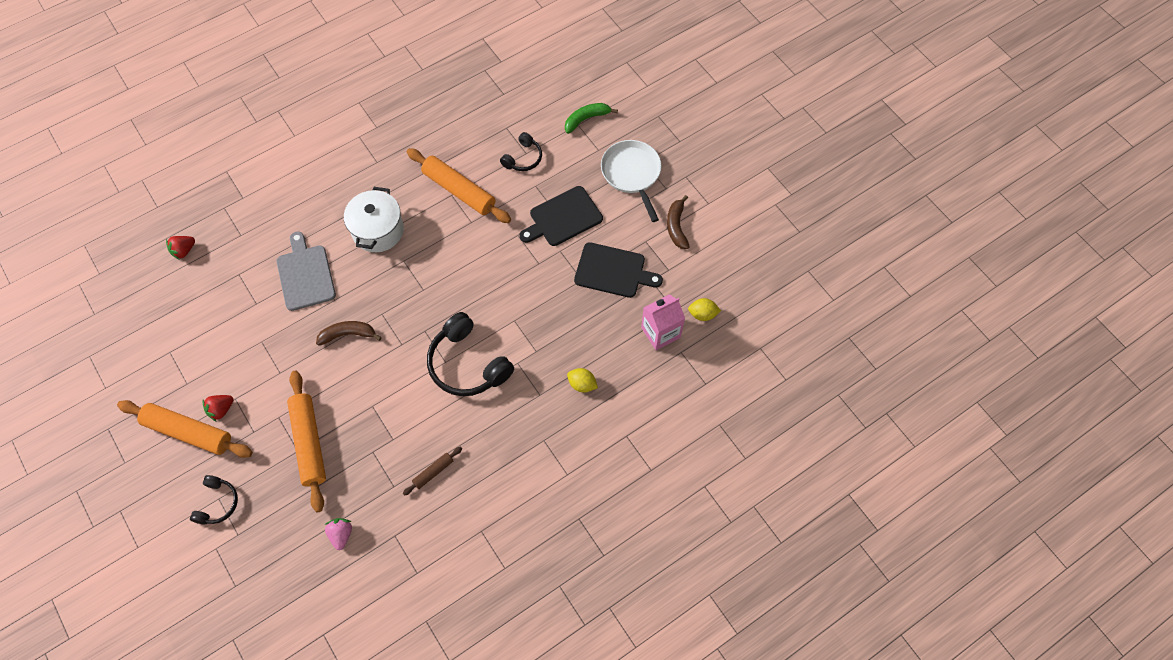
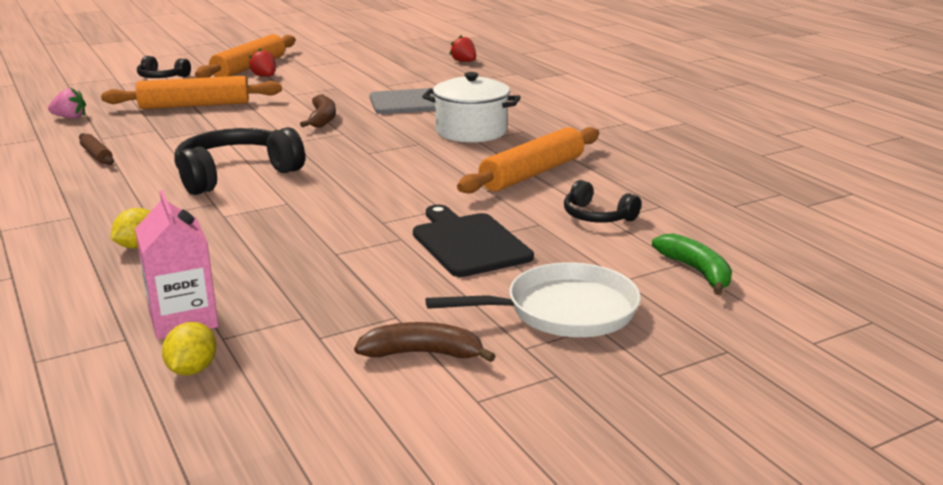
camera: 95 degrees right, 40 degrees down
(613, 271) = (341, 281): black cutting board -> none

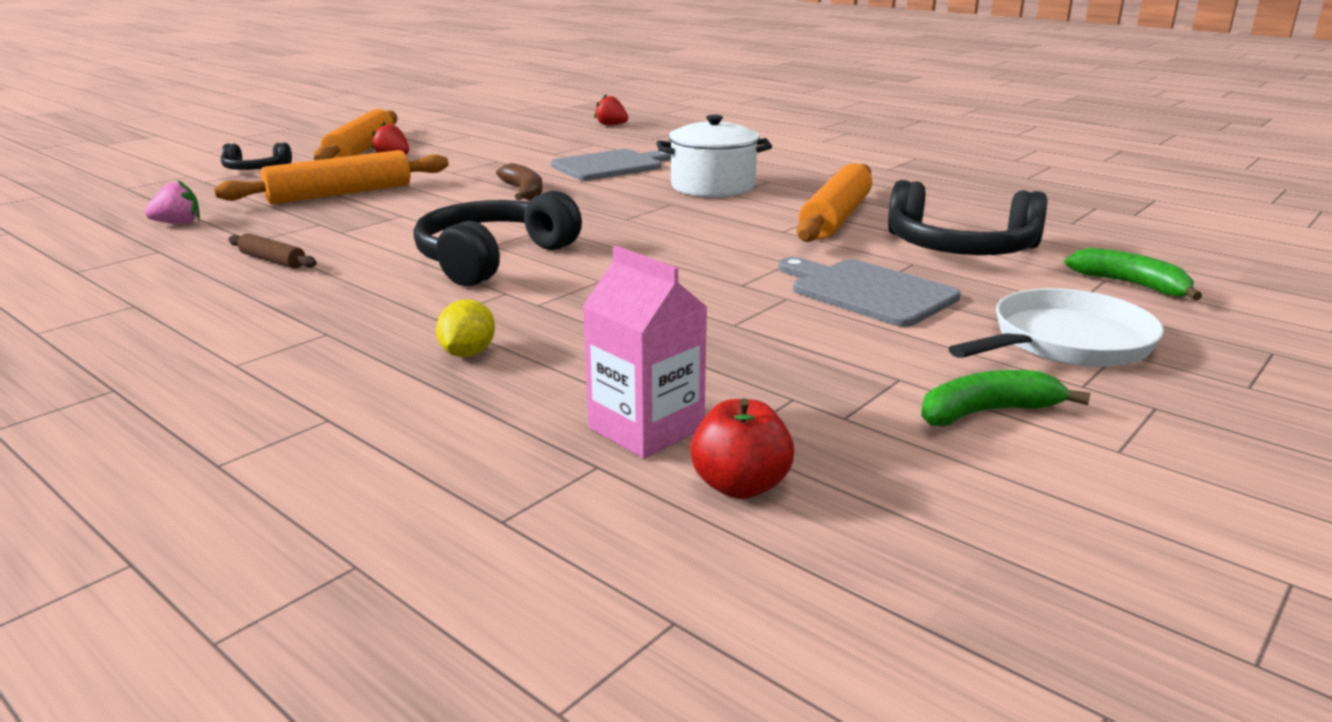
camera: 20 degrees left, 0 degrees up
(192, 370) = (740, 486): yellow lemon -> red apple
(423, 353) = (987, 412): brown banana -> green banana
(468, 243) = (867, 291): black cutting board -> grey cutting board
(597, 216) = (960, 248): black headphones -> black headphones, size x1.84

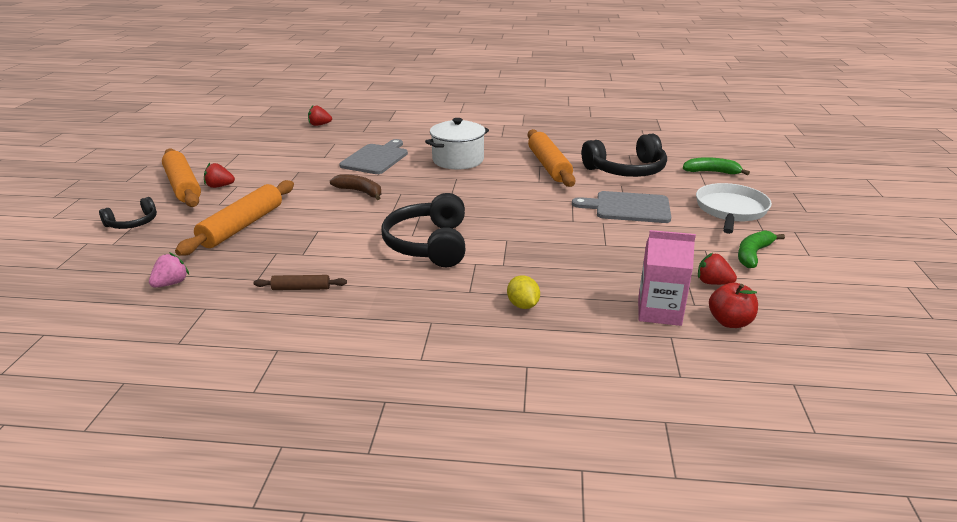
camera: 35 degrees left, 5 degrees up
(821, 424) = (713, 283): none -> red strawberry

